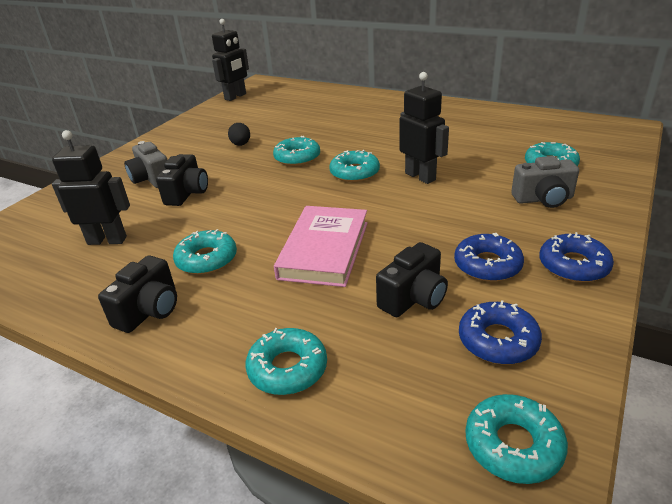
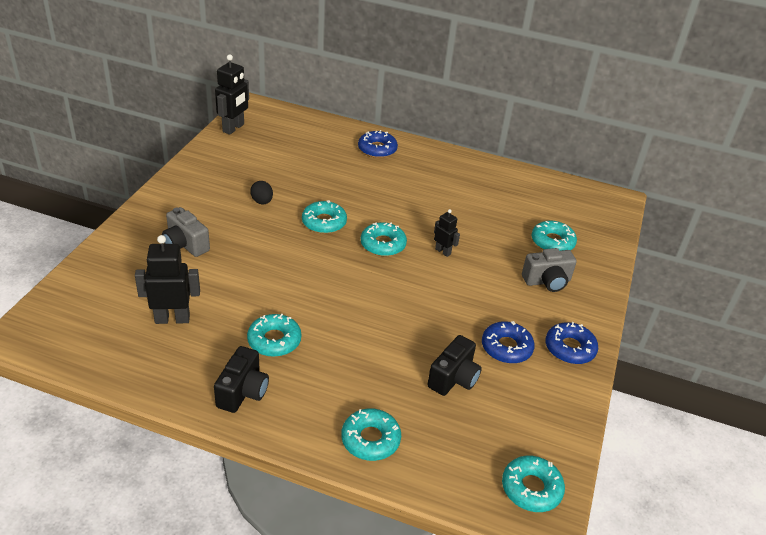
camera: 15 degrees left, 5 degrees up
(187, 193) = (229, 264): black camera -> none
(324, 250) = (374, 331): pink book -> none
(420, 176) = (443, 251): black robot -> black robot, size x0.56
(498, 340) = (518, 413): blue donut -> blue donut (377, 149)

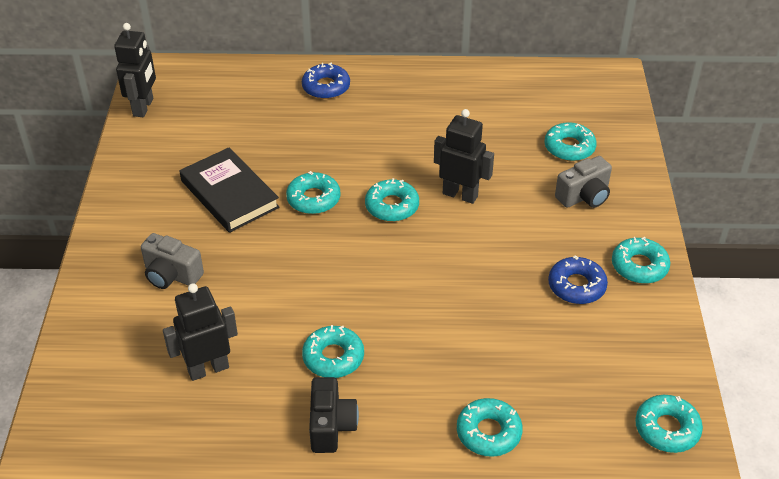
camera: 15 degrees left, 5 degrees up
(262, 201) = (229, 194): black egg -> black book
(443, 251) = (460, 194): black robot -> black robot, size x1.78
(454, 378) = (540, 338): black camera -> none
(570, 348) = (639, 266): blue donut -> turquoise donut

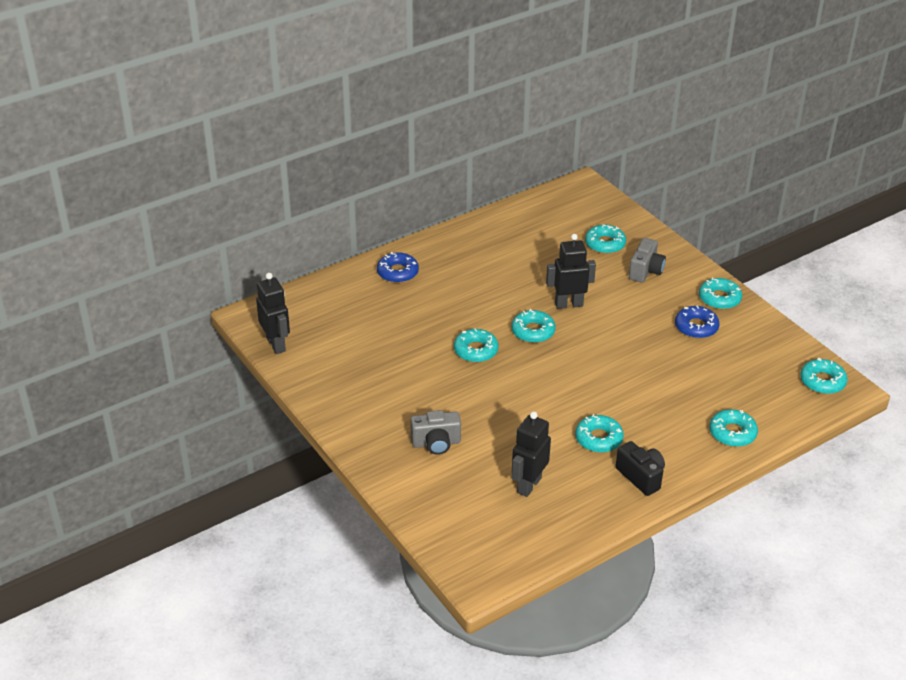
camera: 35 degrees left, 5 degrees down
(229, 194) = (414, 374): black book -> none

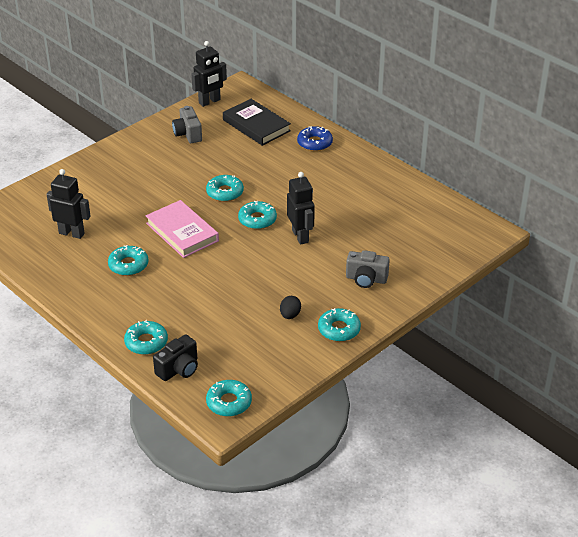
camera: 80 degrees right, 0 degrees up
(345, 312) = (256, 125): none -> black book
(436, 443) = (113, 185): grey camera -> grey camera (188, 134)
(544, 391) = (182, 232): none -> pink book
(605, 244) = (399, 251): turquoise donut -> none
(641, 477) = (86, 291): black camera -> black camera (179, 369)
(696, 327) = (290, 315): blue donut -> black egg

